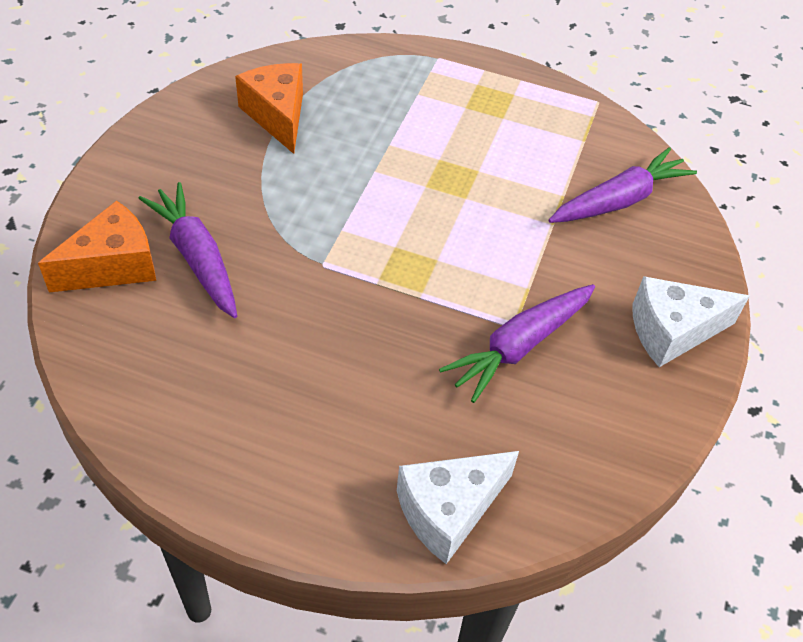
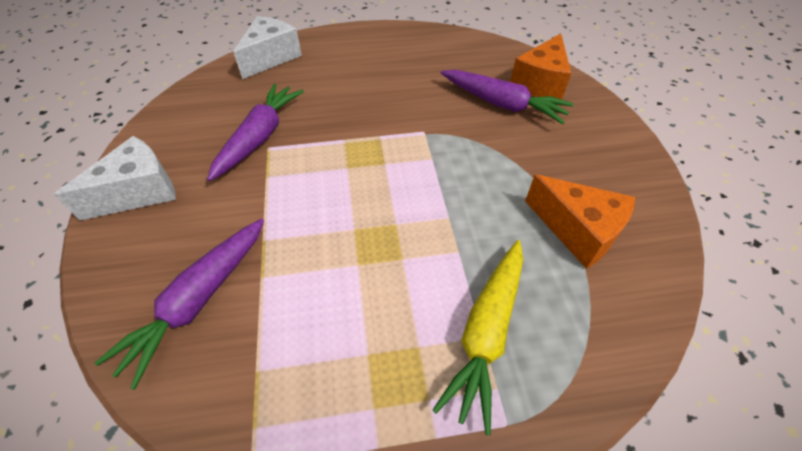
camera: 155 degrees right, 0 degrees up
(413, 95) = (486, 332): none -> yellow carrot

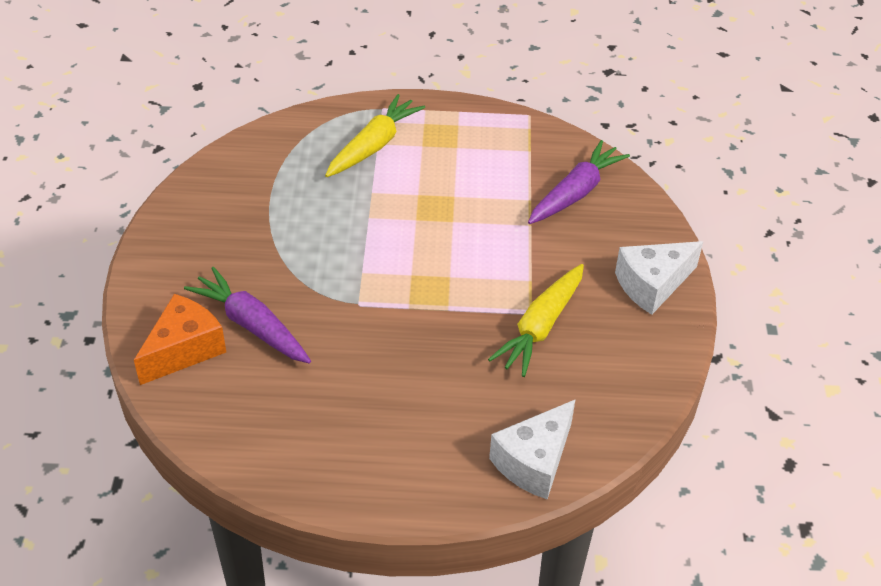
camera: 170 degrees left, 5 degrees down
(260, 137) = (540, 327): purple carrot -> yellow carrot
(578, 231) = (266, 191): orange cheese -> none

